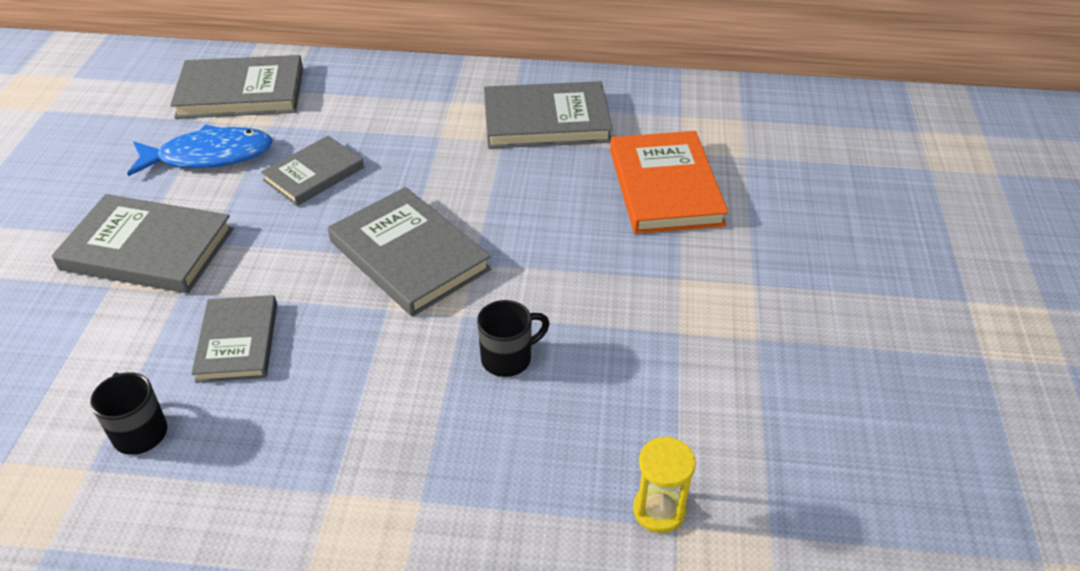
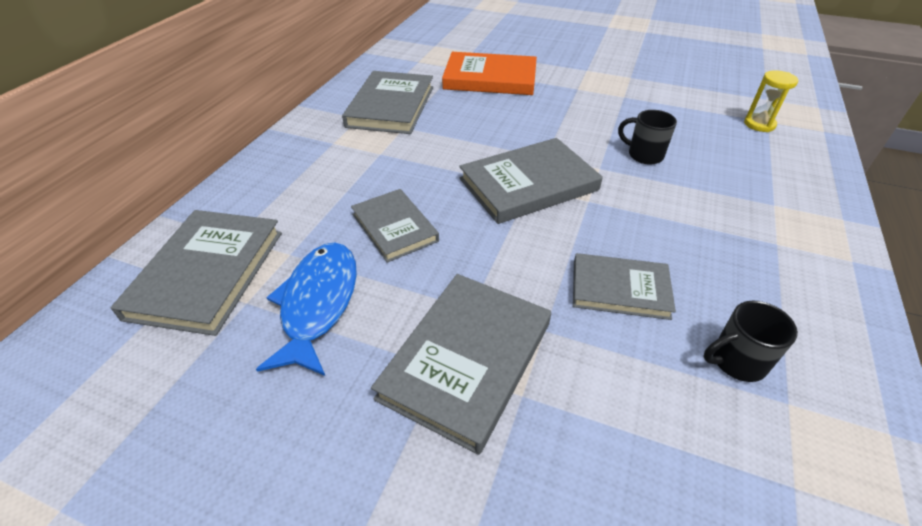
camera: 75 degrees left, 0 degrees up
(508, 358) = (644, 155): black mug -> black mug turned 45 degrees counterclockwise

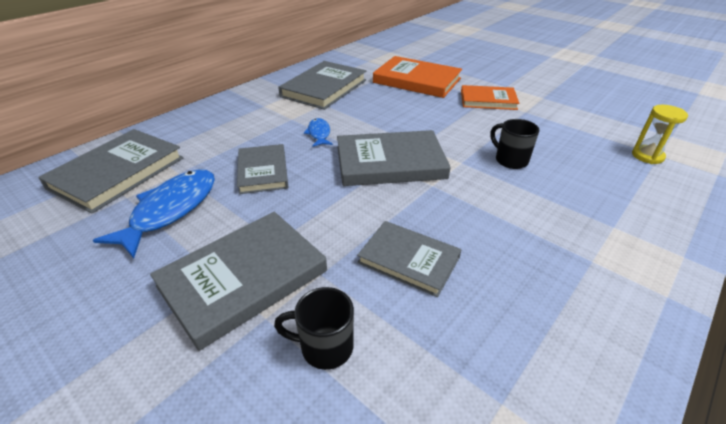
camera: 20 degrees right, 5 degrees down
(426, 166) = (319, 133): none -> blue fish
(579, 90) = (488, 100): none -> orange book
(736, 361) = (475, 350): black mug -> black mug (325, 347)

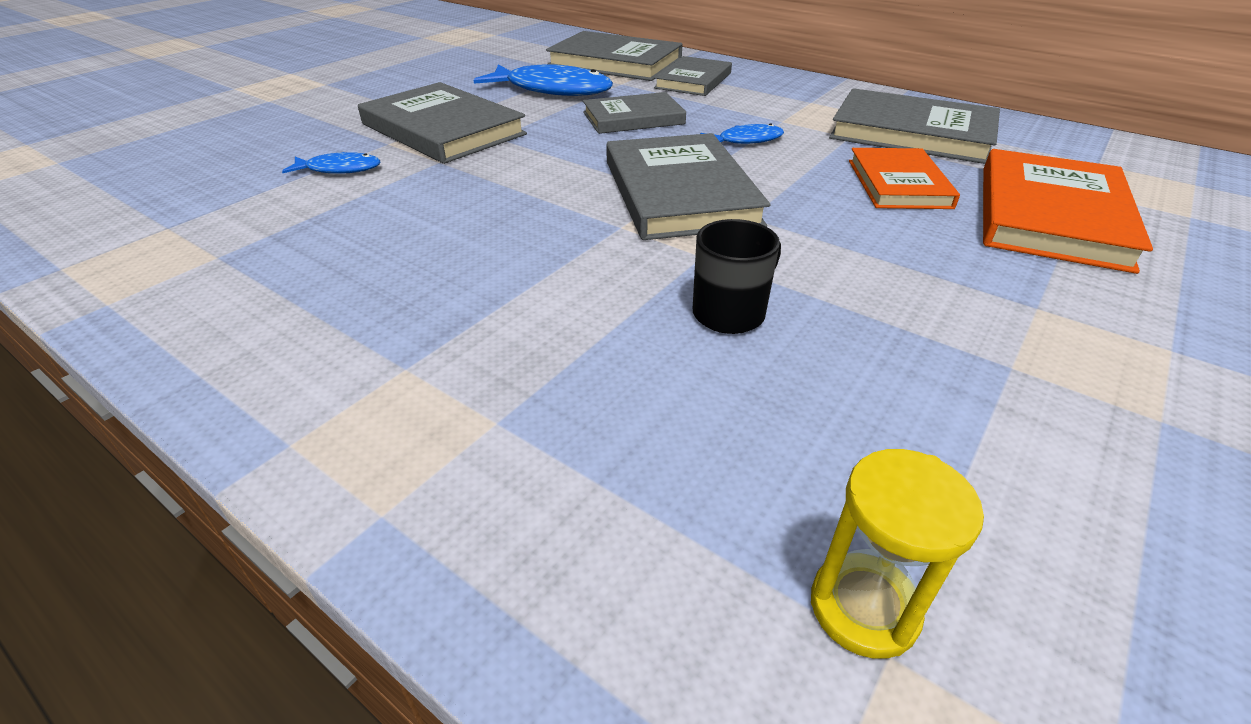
camera: 85 degrees right, 0 degrees up
(325, 347) = (339, 169): black mug -> blue fish
(408, 260) = (448, 208): grey book -> grey book (693, 80)
(488, 100) = (1030, 308): orange book -> orange book (898, 184)

